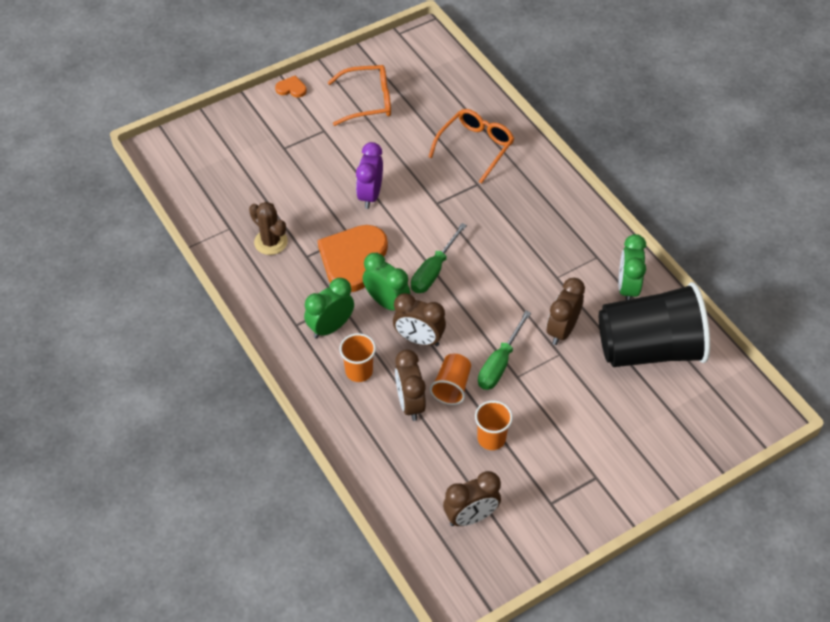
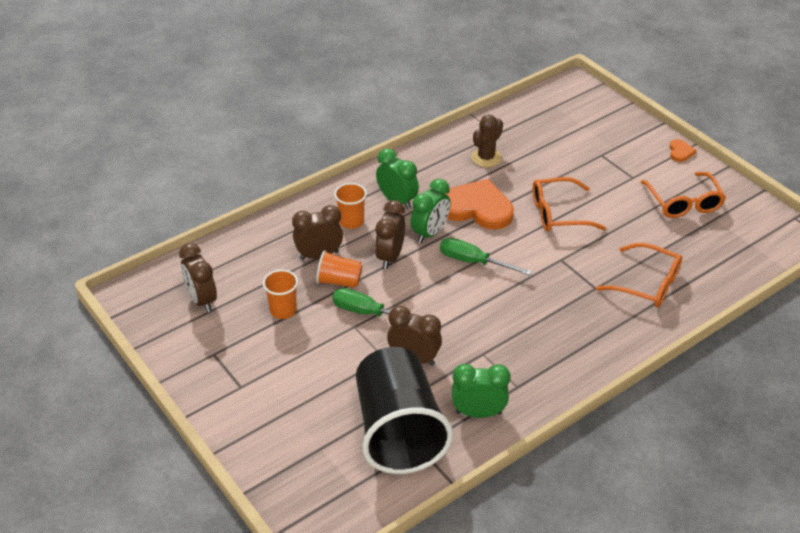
camera: 85 degrees right, 10 degrees down
(370, 195) = (558, 213): purple clock -> orange glasses

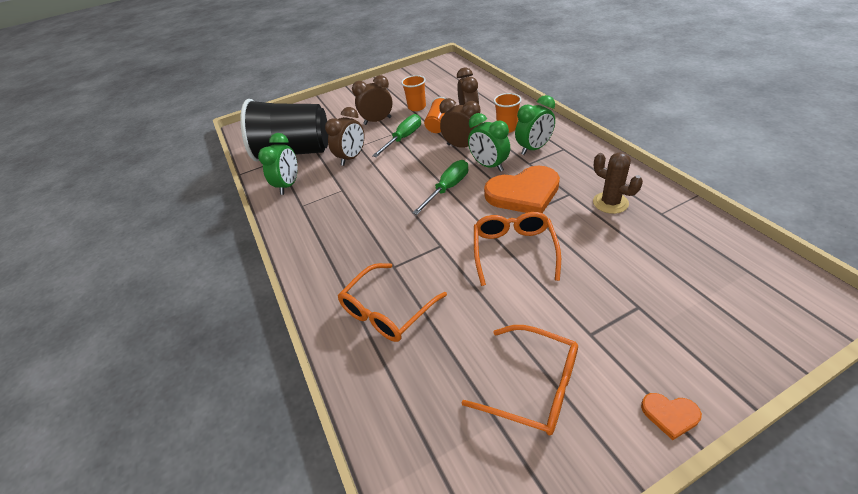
camera: 105 degrees right, 0 degrees up
(202, 300) = (434, 81): brown clock -> brown clock (377, 121)
(477, 208) = (524, 193): orange heart -> orange heart turned 45 degrees clockwise
(684, 203) = (534, 386): orange glasses -> orange glasses turned 150 degrees counterclockwise

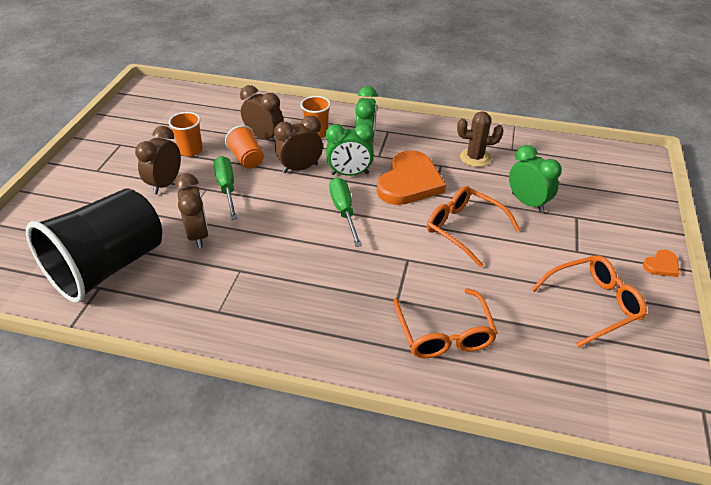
camera: 55 degrees left, 0 degrees up
(288, 185) = (165, 302): green clock -> green clock (527, 203)

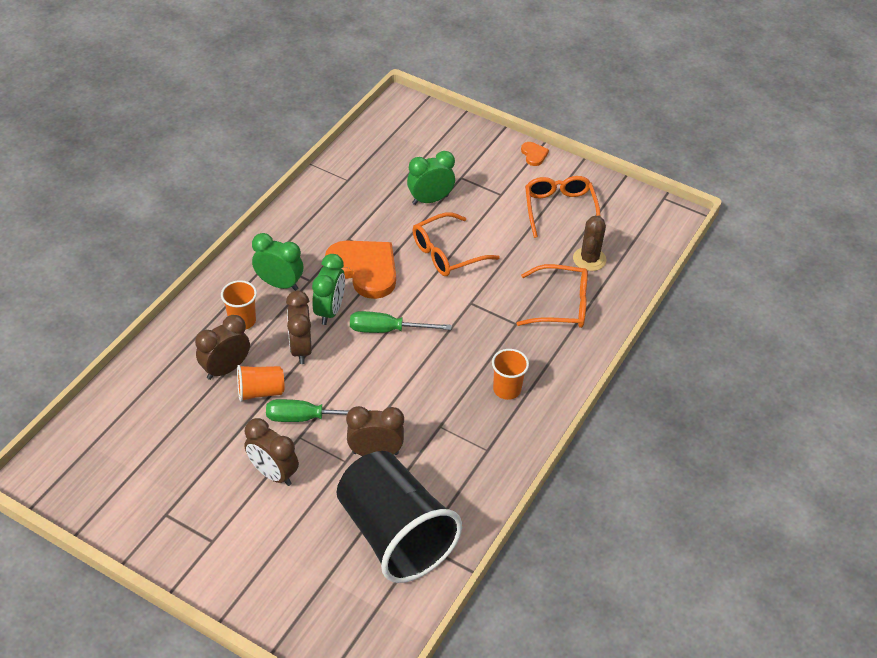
camera: 75 degrees left, 5 degrees up
(191, 150) = (217, 442): orange cup -> orange cup (507, 389)
(475, 158) = (349, 210): brown cactus -> brown cactus (589, 259)

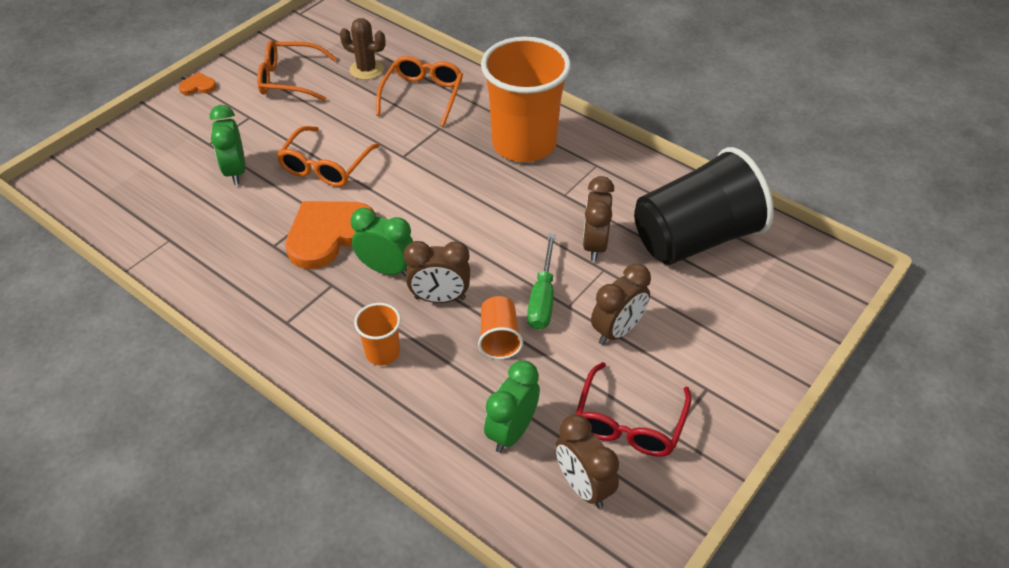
camera: 80 degrees left, 0 degrees up
(176, 484) = (629, 423): none -> red glasses
(226, 369) = (458, 371): brown clock -> brown clock (583, 486)
(279, 284) = (330, 313): green clock -> green clock (512, 431)
(387, 330) = (427, 223): green screwdriver -> none
(446, 253) = (325, 166): orange glasses -> orange glasses turned 45 degrees clockwise
(507, 389) = (524, 144): orange cup -> orange cup, size x2.28

